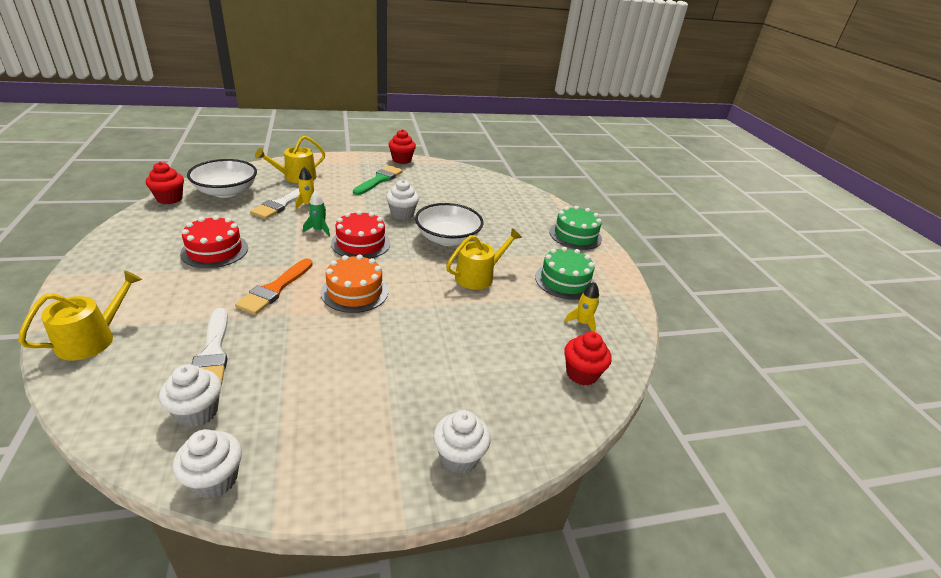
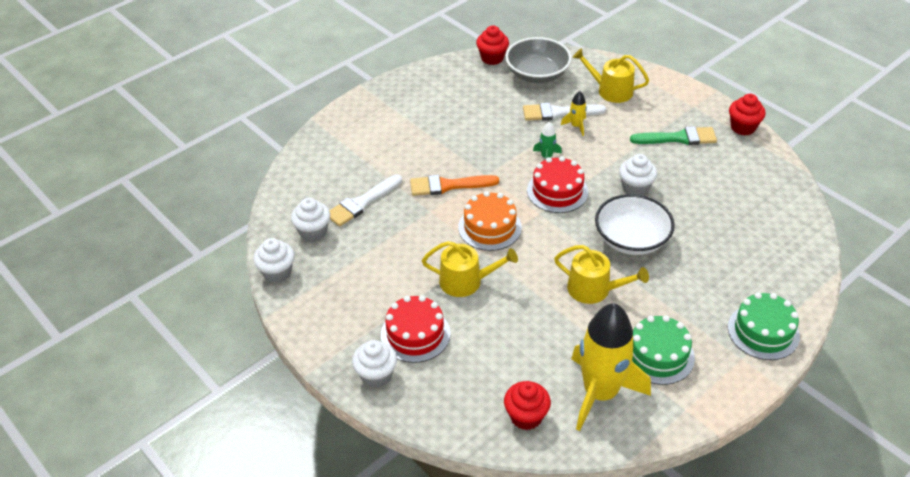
camera: 65 degrees right, 10 degrees up
(92, 339) = (327, 147): yellow watering can -> yellow watering can (466, 281)
(215, 250) = (458, 126): red cake -> red cake (415, 334)
(226, 192) = (537, 74): white bowl -> grey bowl
(582, 323) = (600, 393): yellow rocket -> yellow rocket, size x2.45

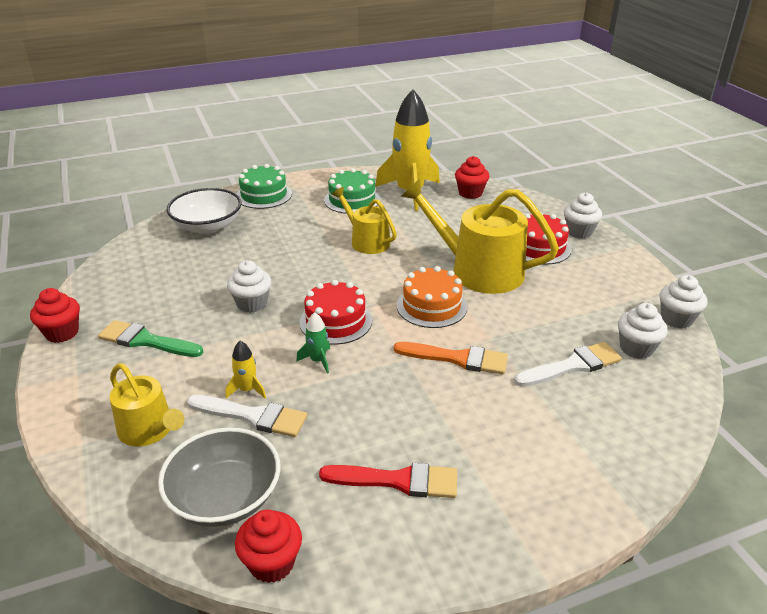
camera: 160 degrees left, 10 degrees down
(451, 103) = (397, 481): none -> red brush
(466, 281) = (478, 270): yellow watering can -> yellow watering can, size x1.72
(631, 239) = (301, 265): white bowl -> white bowl (207, 226)

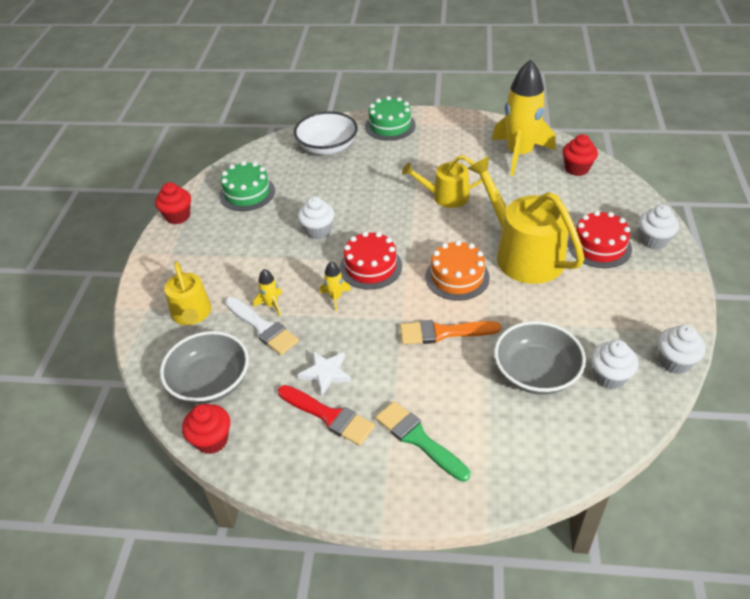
camera: 30 degrees right, 10 degrees up
(146, 341) = (227, 241): green brush -> green brush (418, 439)
(318, 360) = (335, 297): green rocket -> yellow rocket
(352, 200) = (461, 149): green cake -> green cake (247, 193)
(361, 438) = (325, 373): none -> white star
(367, 241) = (446, 196): yellow watering can -> yellow watering can turned 75 degrees counterclockwise
(457, 358) = (443, 332): orange brush -> orange brush turned 135 degrees clockwise
(572, 366) = (536, 373): white brush -> grey bowl

